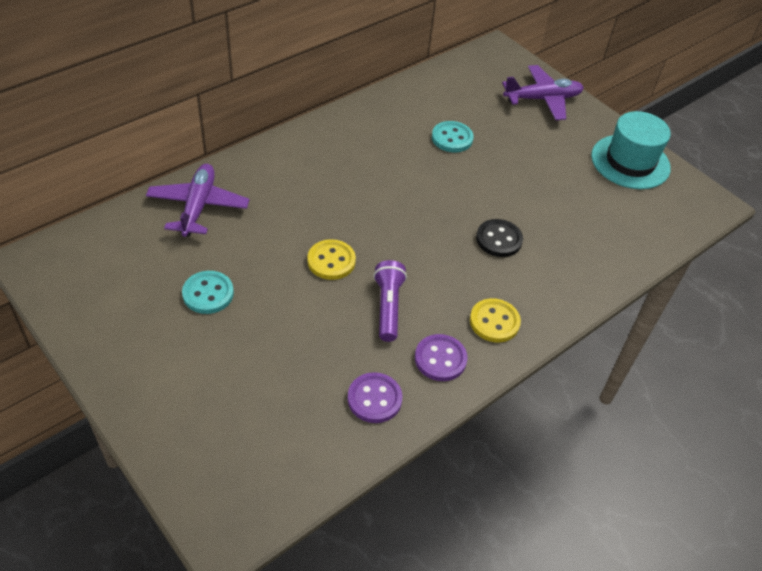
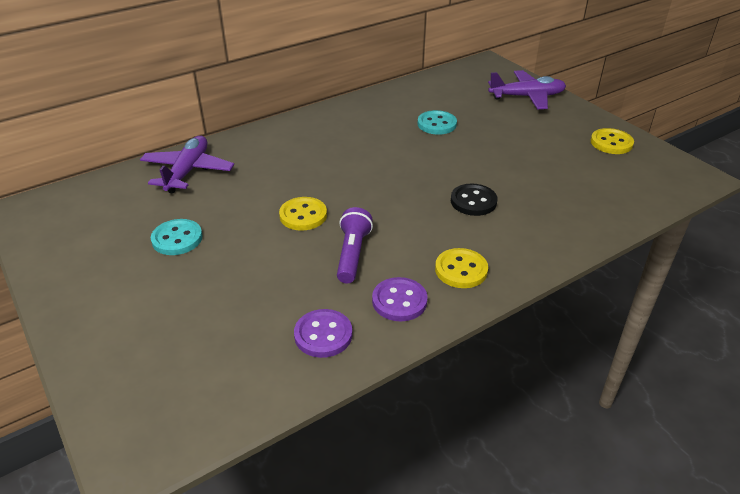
camera: 10 degrees right, 10 degrees down
(630, 162) = (611, 143): turquoise hat -> yellow button

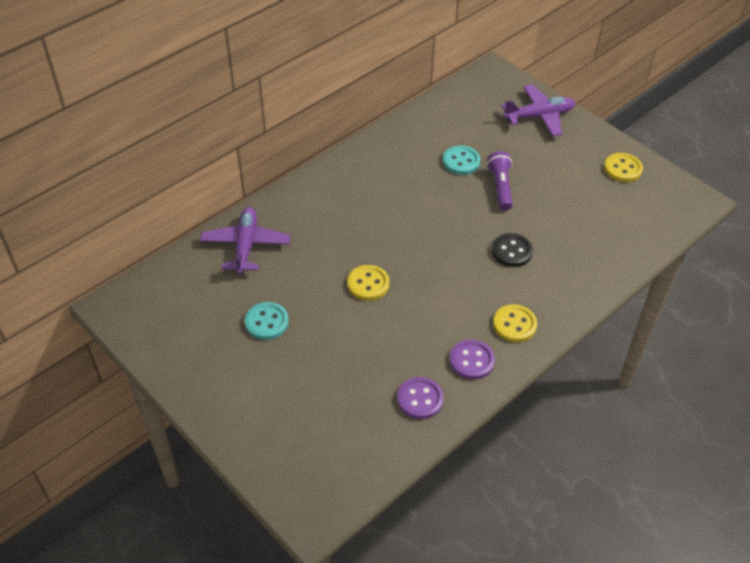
camera: 10 degrees left, 10 degrees up
(352, 254) = (422, 320): purple flashlight -> purple flashlight (500, 187)

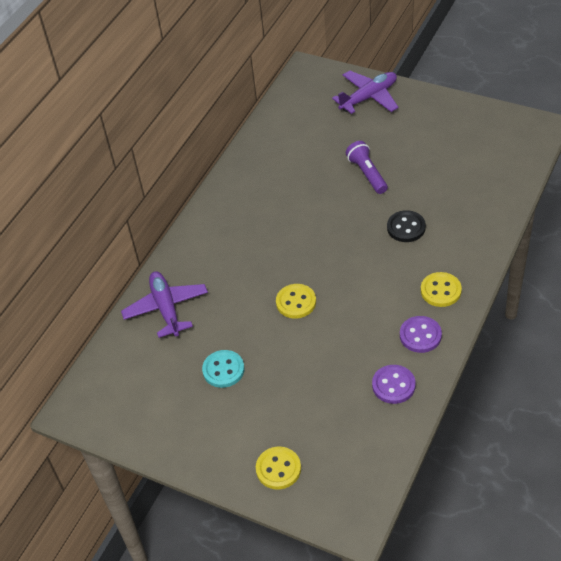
camera: 15 degrees left, 0 degrees up
(461, 161) = (321, 162): turquoise button -> none
(622, 169) = (464, 120): yellow button -> yellow button (278, 469)

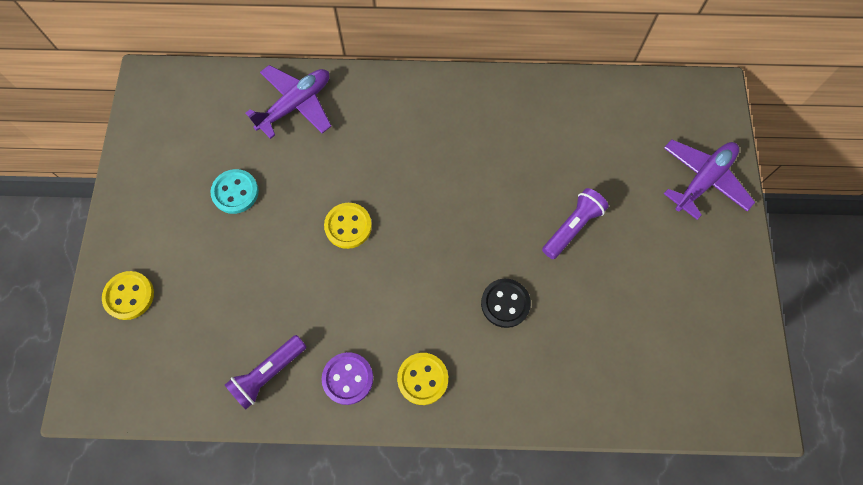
camera: 60 degrees right, 20 degrees up
(369, 97) = (703, 180): purple plane -> purple plane turned 75 degrees counterclockwise
(393, 385) = (268, 374): purple button -> purple flashlight

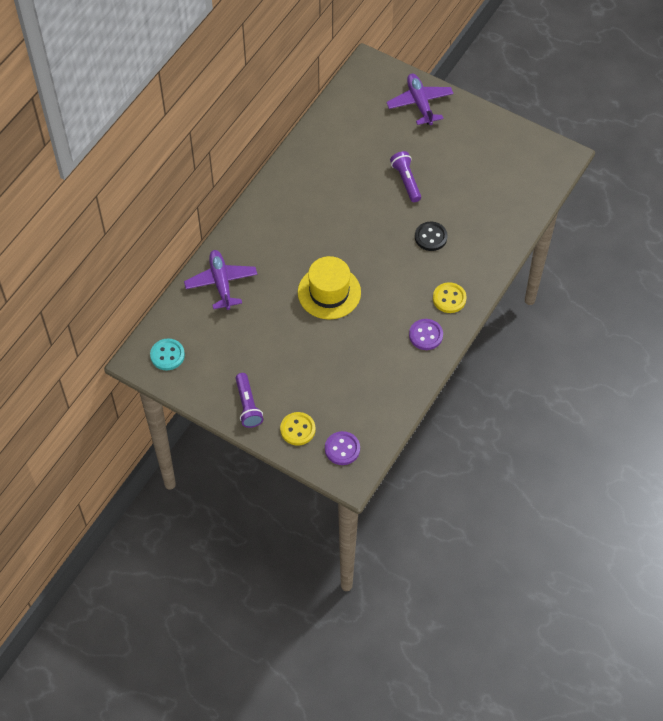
camera: 60 degrees left, 10 degrees down
(123, 364) = (342, 449): none -> purple button
(235, 192) = (263, 343): turquoise button -> turquoise button (167, 355)
(268, 374) = (397, 374): purple flashlight -> purple flashlight (248, 405)
(348, 226) = (329, 292): yellow button -> yellow hat

